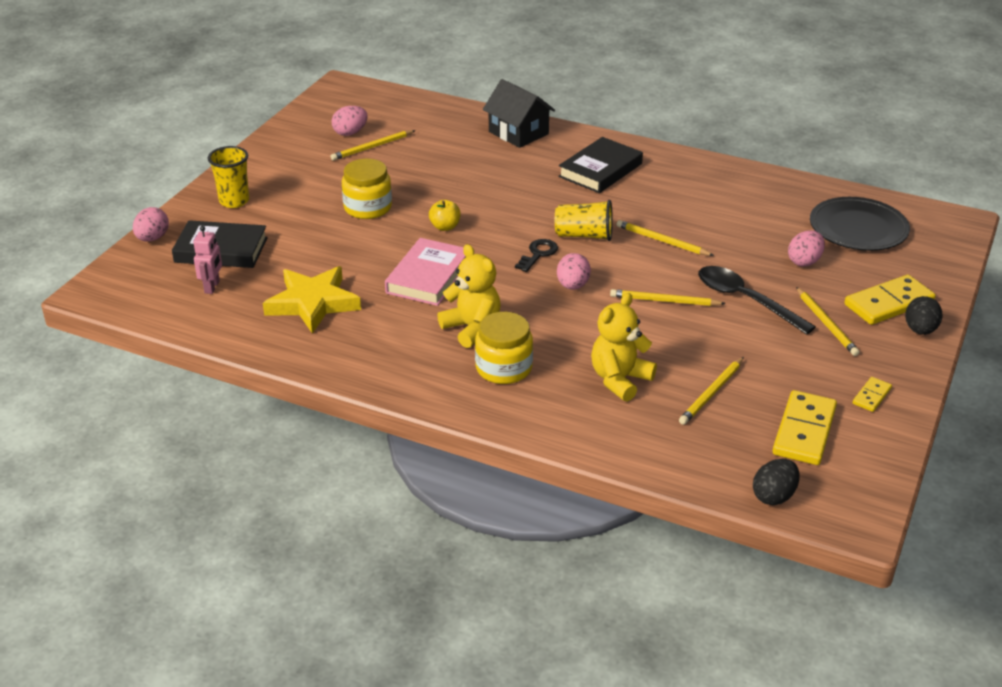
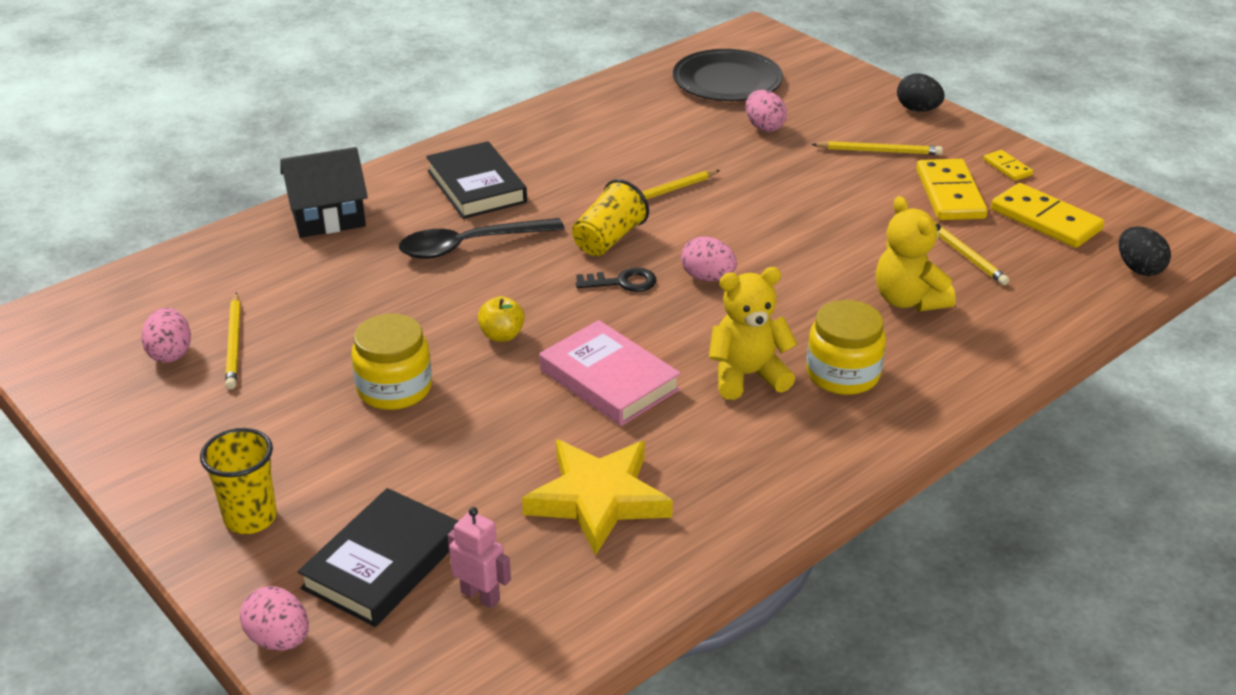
camera: 65 degrees left, 0 degrees up
(538, 254) = (622, 282): black key -> black key turned 120 degrees clockwise
(664, 301) = (779, 228): yellow pencil -> none
(745, 300) = (809, 180): black spoon -> black spoon (469, 245)
(888, 303) = (865, 109): yellow domino -> yellow domino (949, 194)

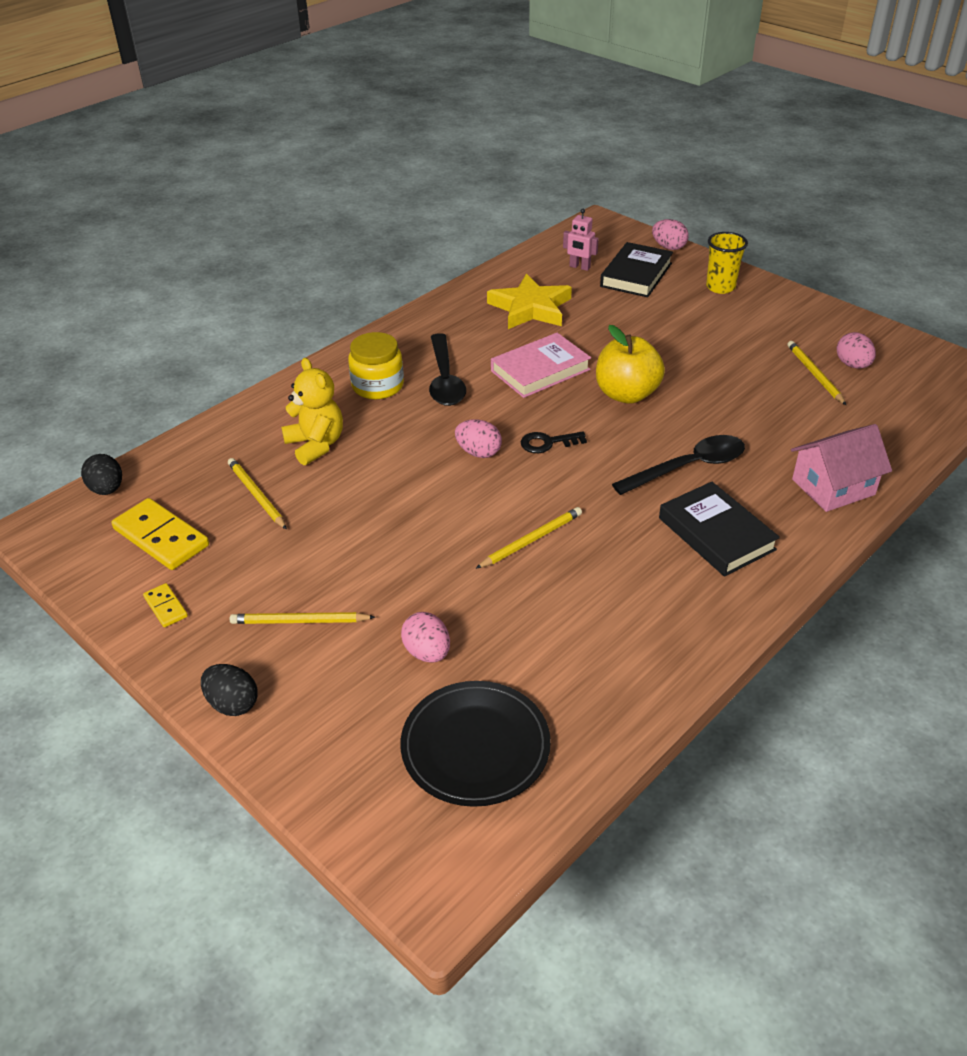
camera: 175 degrees right, 5 degrees up
(328, 217) = (833, 487): black house -> pink house
(394, 388) = (682, 355): yellow jar -> none
(502, 335) = (626, 394): yellow apple -> yellow apple, size x1.95
(608, 239) = (570, 483): yellow cup -> none
(609, 380) = (540, 370): pink book -> pink book turned 75 degrees counterclockwise
(747, 375) = (445, 380): yellow teddy bear -> black spoon
(949, 194) = (242, 563): yellow domino -> none

